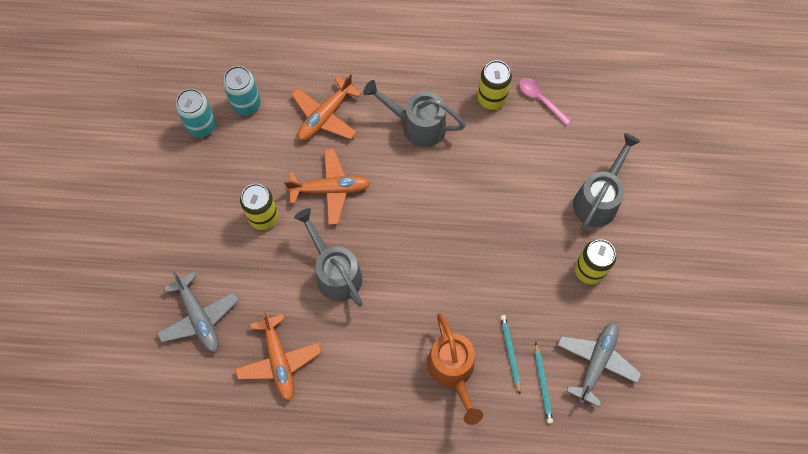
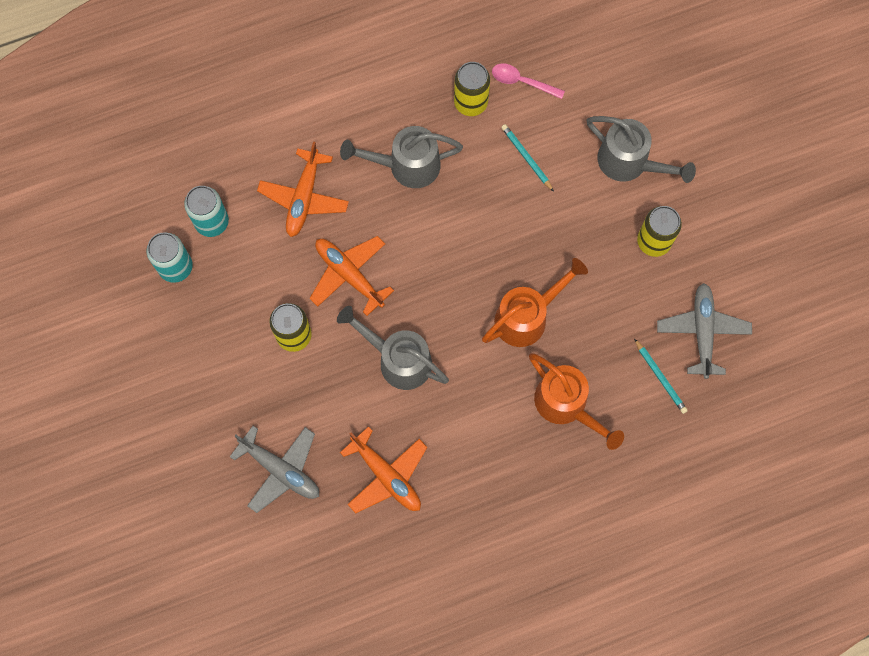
camera: 25 degrees left, 5 degrees up
(330, 189) = (349, 275): orange plane -> orange plane turned 105 degrees counterclockwise
(455, 285) = (527, 316): none -> orange watering can
(510, 353) = (614, 361): turquoise pencil -> turquoise pencil (526, 158)
(598, 199) = (629, 163): grey watering can -> grey watering can turned 120 degrees clockwise

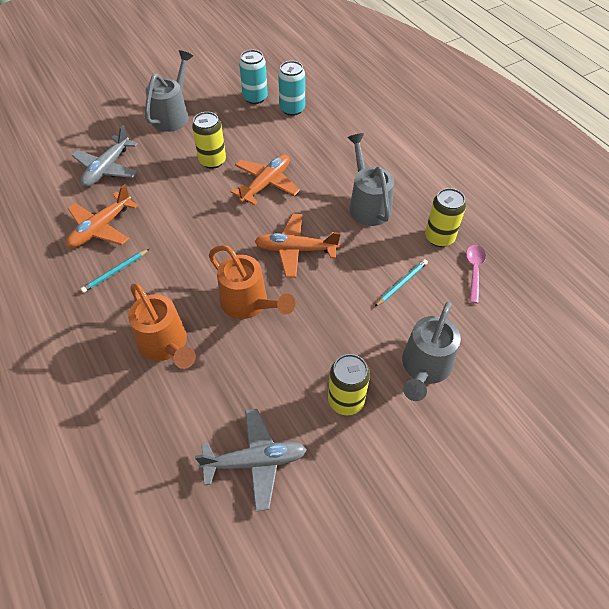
camera: 80 degrees right, 20 degrees down
(304, 198) = (323, 151): orange plane -> orange plane (295, 250)
(398, 359) = (199, 222): grey watering can -> grey watering can (173, 115)
(566, 405) = (166, 345): orange watering can -> orange watering can turned 75 degrees counterclockwise
(660, 377) = (200, 425): turquoise pencil -> turquoise pencil (115, 272)

